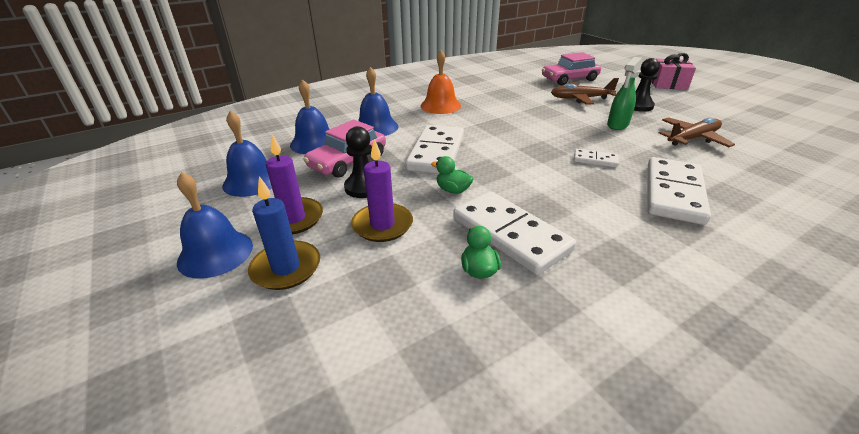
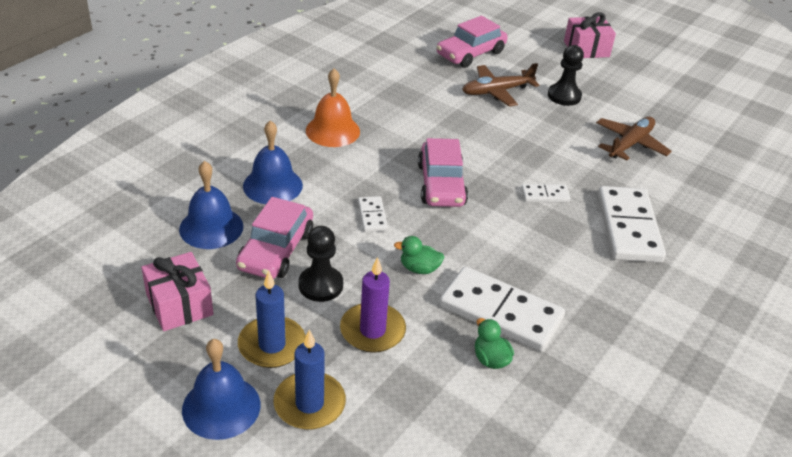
camera: 25 degrees left, 5 degrees up
(252, 181) = (179, 304): blue bell -> pink gift
(293, 219) = (272, 345): purple candle -> blue candle
(436, 152) = (372, 216): white domino -> white domino, size x0.47
(505, 142) = (441, 184): none -> pink car
(617, 125) = (551, 134): green spray bottle -> none

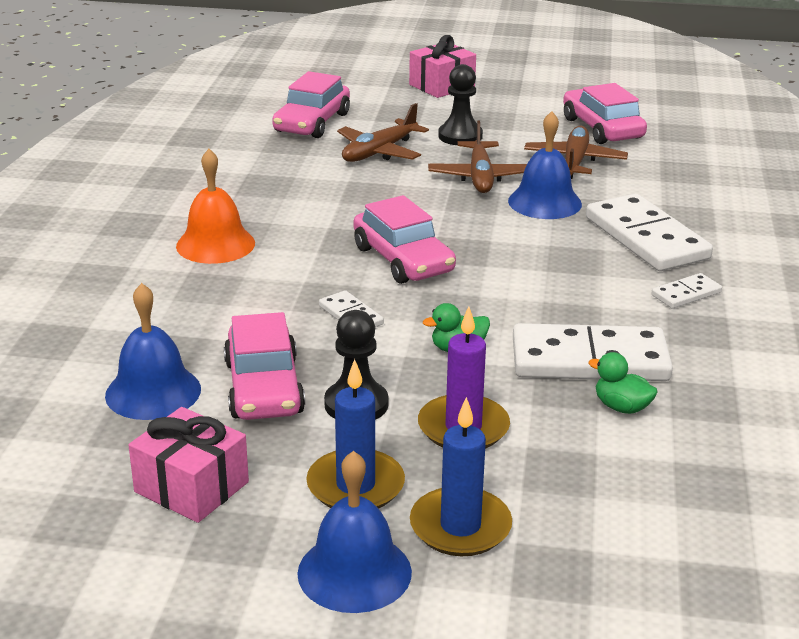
camera: 25 degrees left, 10 degrees down
(272, 185) = (192, 323): blue bell -> blue bell (544, 202)
(545, 195) = (530, 235): white domino -> white domino (686, 294)
(550, 135) = (480, 177): none -> brown plane
(676, 121) = (602, 128): none -> pink car

